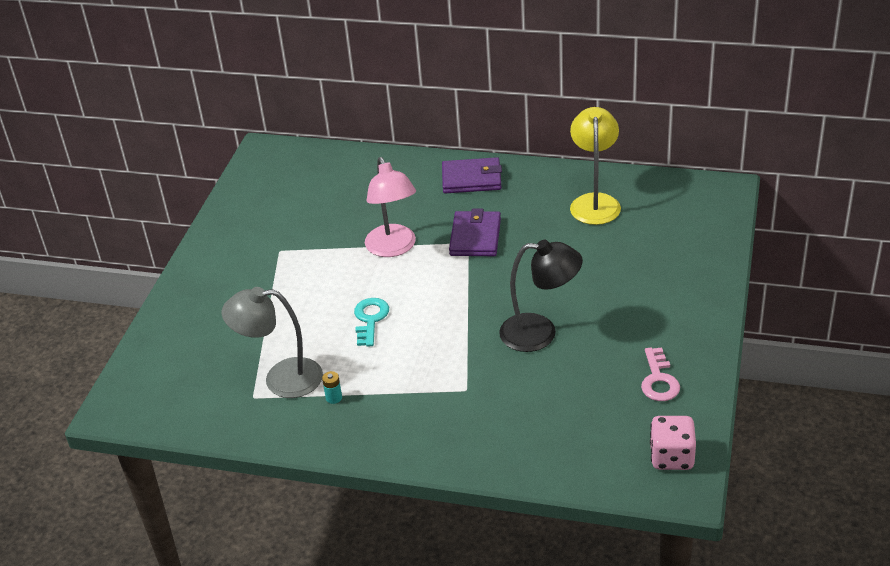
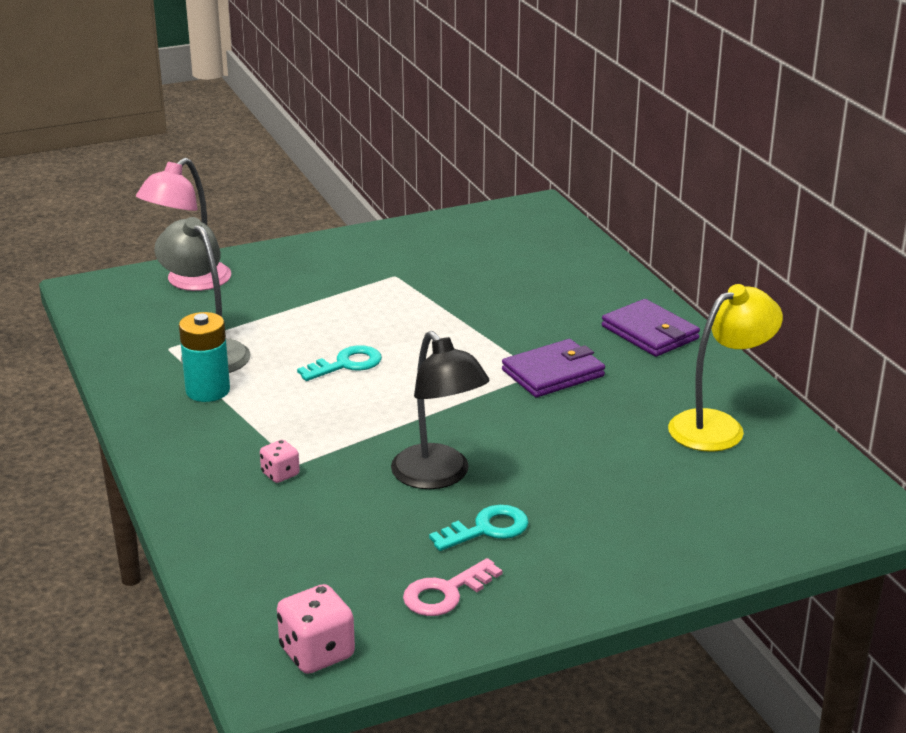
camera: 50 degrees right, 10 degrees down
(334, 398) = (208, 391): turquoise battery -> turquoise battery, size x2.15
(393, 248) = (474, 333): pink lamp -> pink lamp (189, 282)
(471, 401) = (280, 474): none -> pink dice
(612, 336) = (487, 529): none -> turquoise key

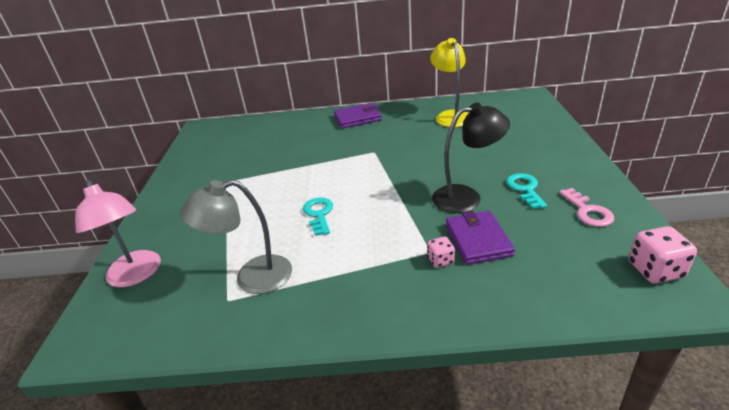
camera: 65 degrees left, 5 degrees up
(208, 391) = (309, 284): turquoise battery -> none
(553, 373) = (378, 147): purple wallet -> purple wallet (478, 240)

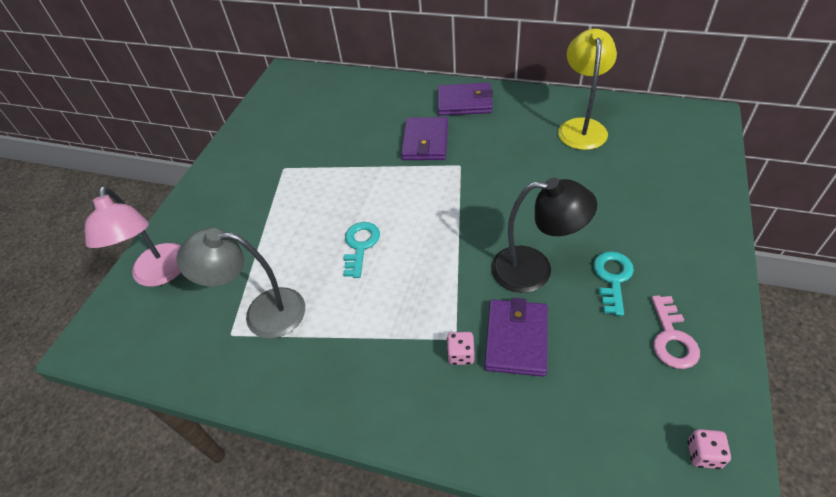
camera: 20 degrees right, 15 degrees up
(339, 144) = (425, 142): none -> purple wallet
(655, 270) = (703, 454): pink dice -> pink dice, size x0.59

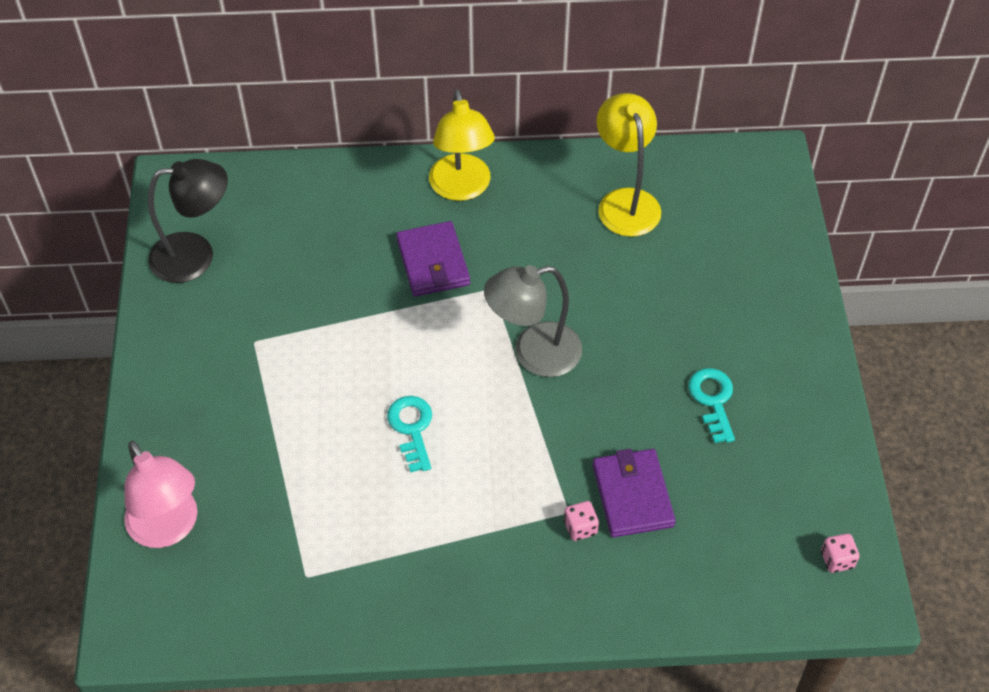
camera: 25 degrees left, 5 degrees up
(262, 313) = (332, 541): grey lamp -> grey lamp (533, 353)
(464, 102) = (462, 188): purple wallet -> yellow lamp
(534, 270) = (627, 411): black lamp -> black lamp (196, 255)
(672, 338) = (787, 453): pink key -> none

